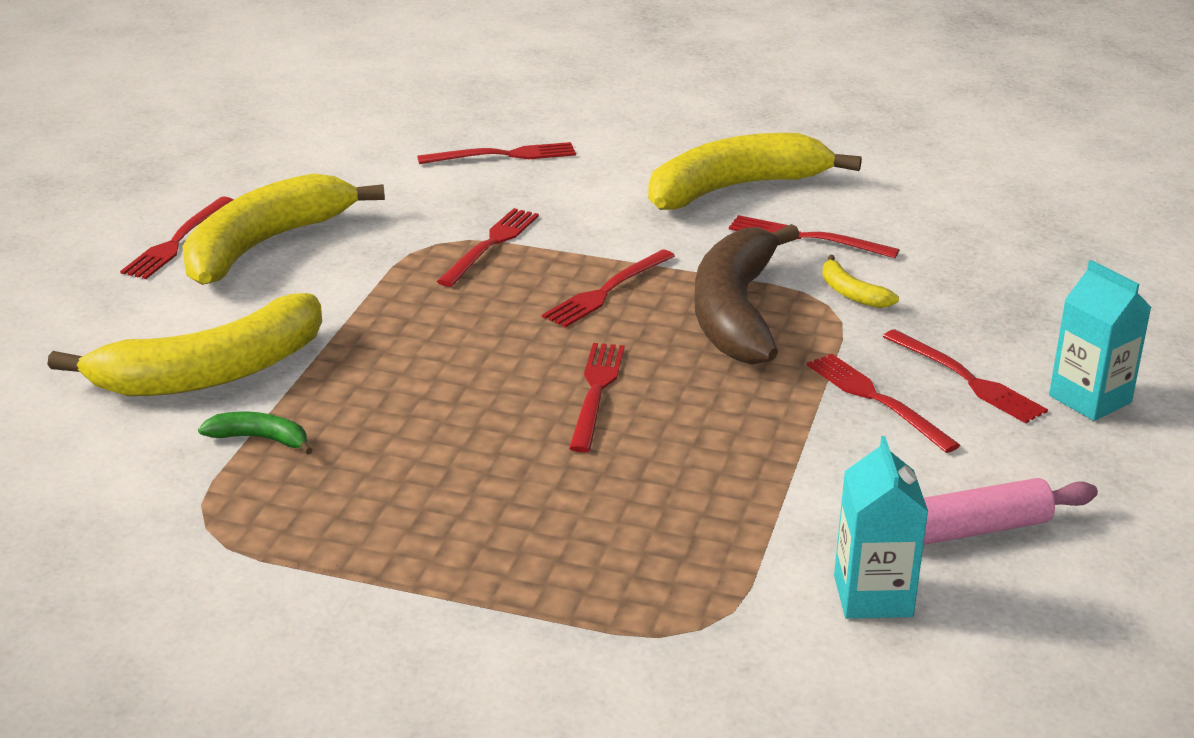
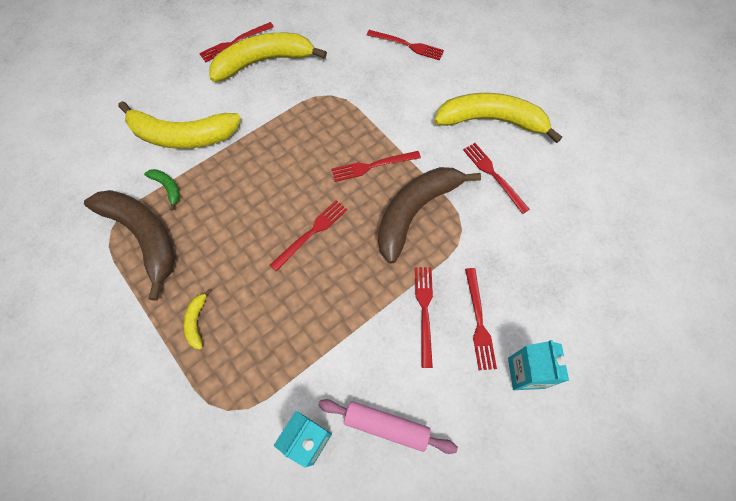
camera: 35 degrees right, 35 degrees up
(287, 509) = (144, 237): none -> brown banana
(490, 245) = (350, 108): red fork -> none
(851, 293) = (479, 228): yellow banana -> yellow banana (196, 321)

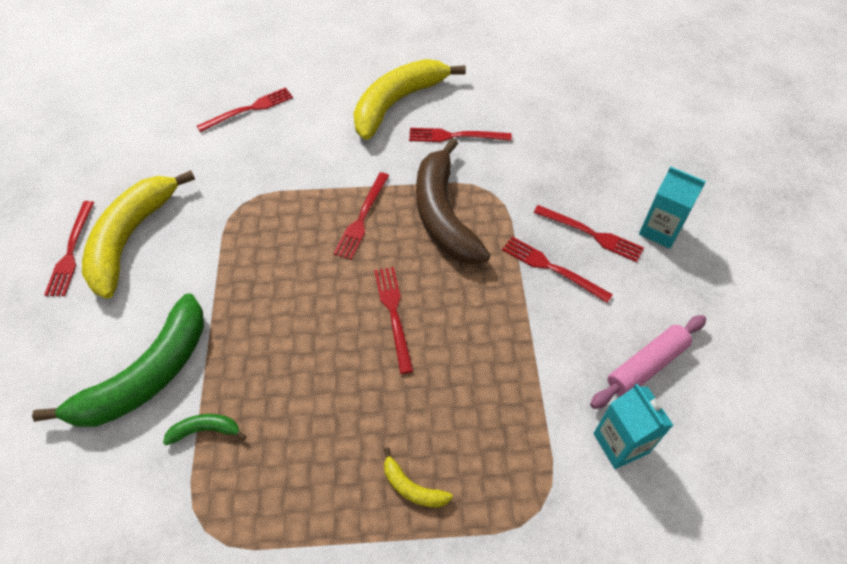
camera: 55 degrees left, 10 degrees down
(144, 237) = (250, 493): brown banana -> none
(182, 136) = (147, 376): yellow banana -> green banana

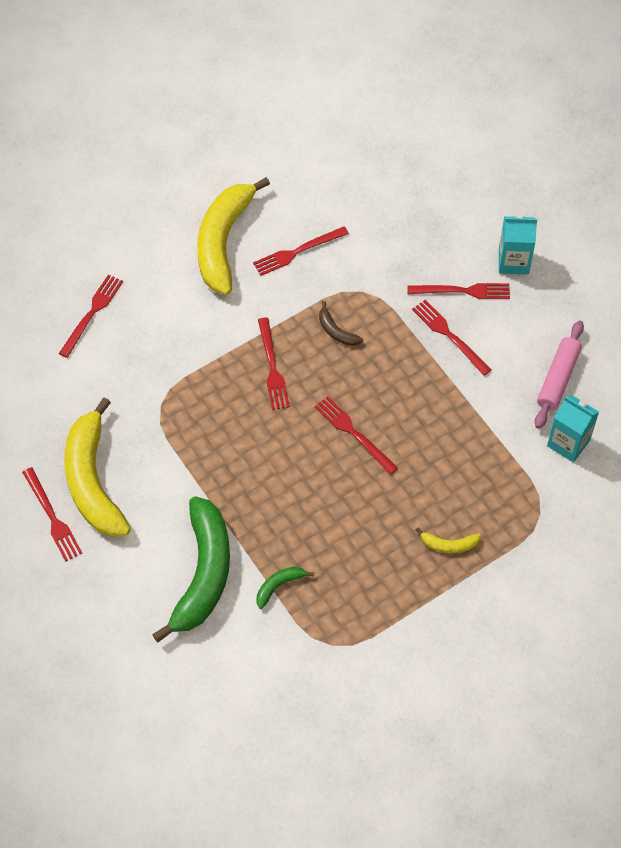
camera: 30 degrees left, 5 degrees up
(443, 214) = (336, 331): brown banana -> brown banana, size x0.42
(552, 268) = (449, 335): red fork -> red fork turned 45 degrees clockwise

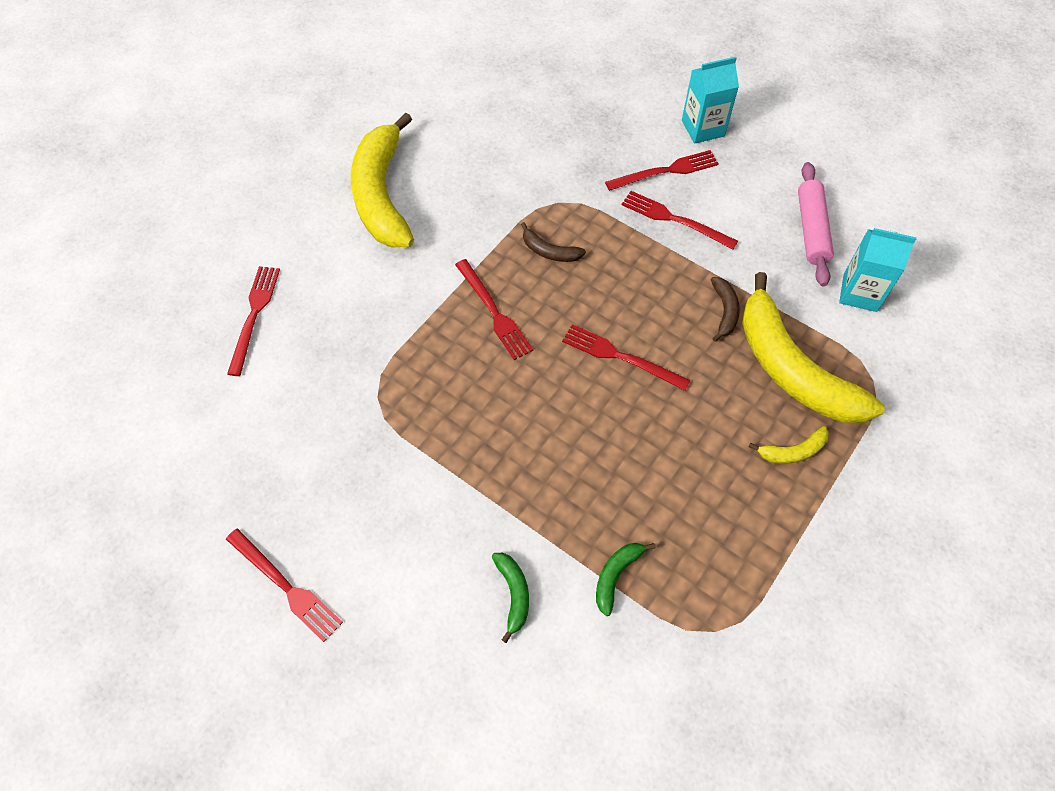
camera: 20 degrees left, 0 degrees up
(93, 481) = (324, 519): yellow banana -> yellow banana (792, 369)
(203, 574) = (513, 594): green banana -> green banana, size x0.42
(297, 251) = (469, 182): red fork -> none
(452, 423) = (724, 311): none -> brown banana

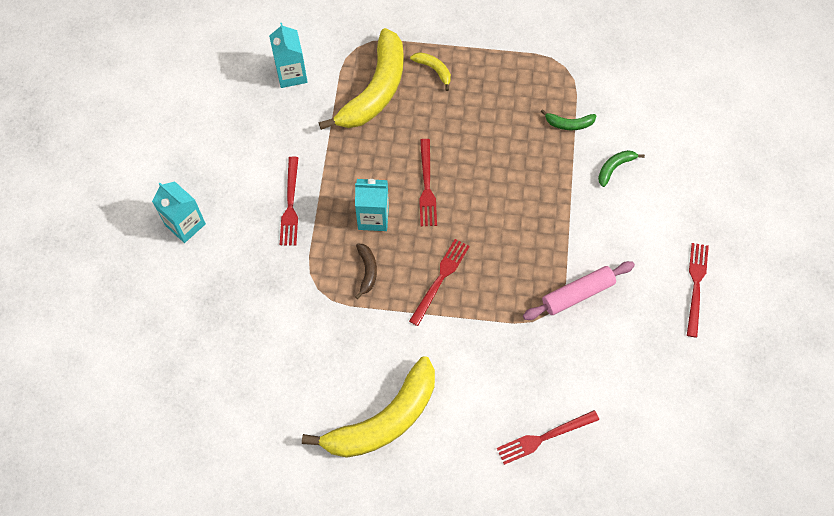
camera: 120 degrees left, 5 degrees up
(611, 286) = (373, 217): none -> turquoise carton
(666, 171) = (245, 230): red fork -> none
(724, 311) = (353, 143): brown banana -> none
(811, 230) = (251, 119): pink rolling pin -> pink rolling pin (577, 294)

